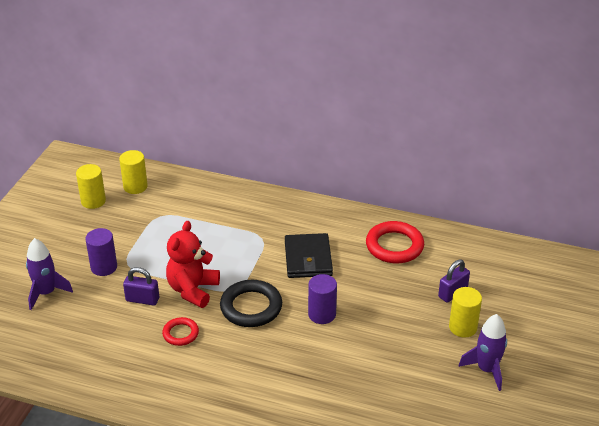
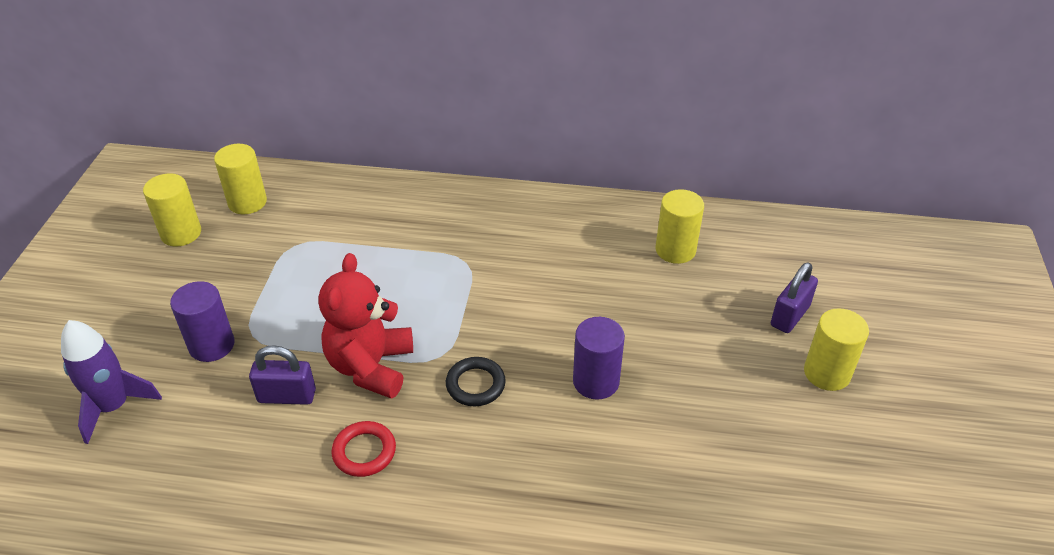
camera: 10 degrees left, 5 degrees up
(251, 307) = (475, 384): black ring -> black ring, size x0.57
(308, 258) = (548, 287): black wallet -> none
(394, 246) = (675, 250): red ring -> yellow cylinder
(486, 370) = (893, 444): purple rocket -> none

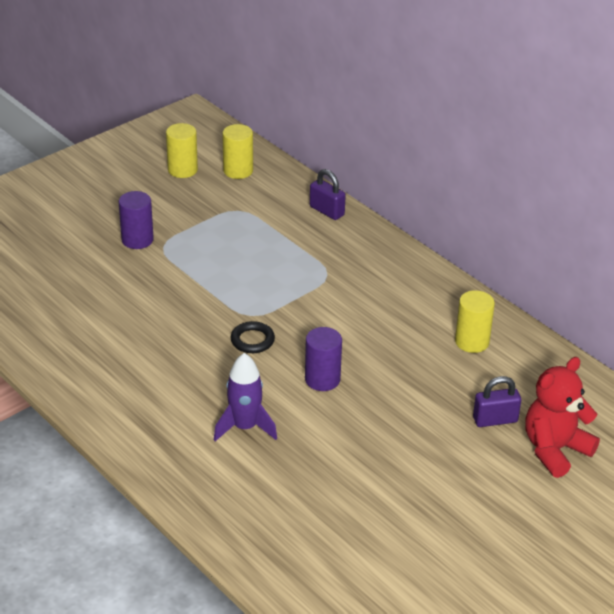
camera: 40 degrees right, 5 degrees down
(114, 407) = (61, 243): purple rocket -> purple rocket (245, 427)
(287, 396) = (148, 287): purple padlock -> purple padlock (326, 211)
(364, 452) = (157, 336): red ring -> none
(371, 366) = (207, 298): red teddy bear -> red teddy bear (555, 450)
(827, 373) = (472, 461): yellow cylinder -> none

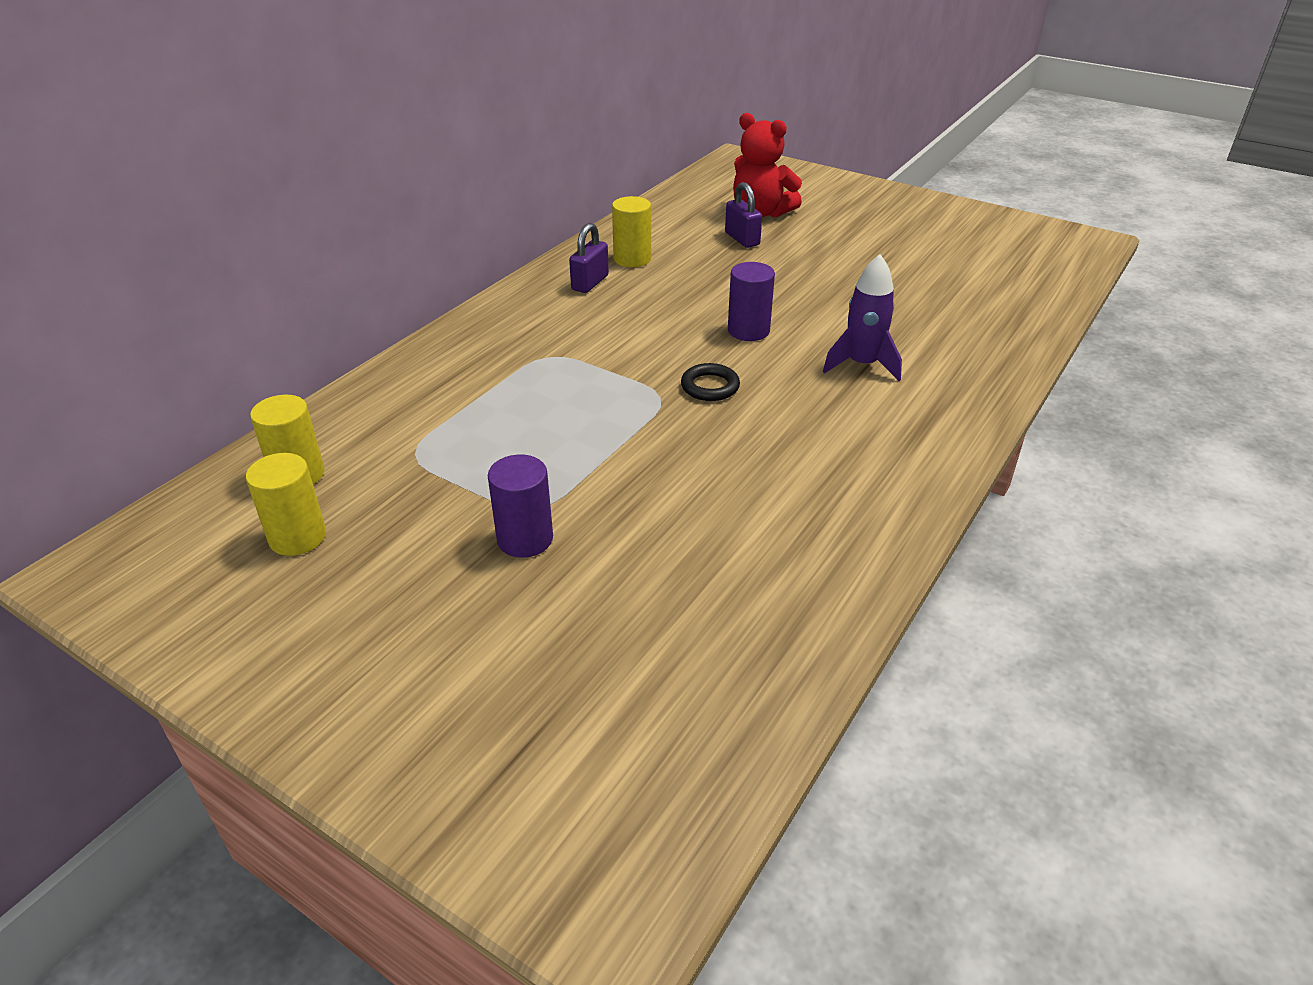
camera: 105 degrees left, 0 degrees up
(326, 211) = (403, 377): purple padlock -> purple padlock (590, 283)

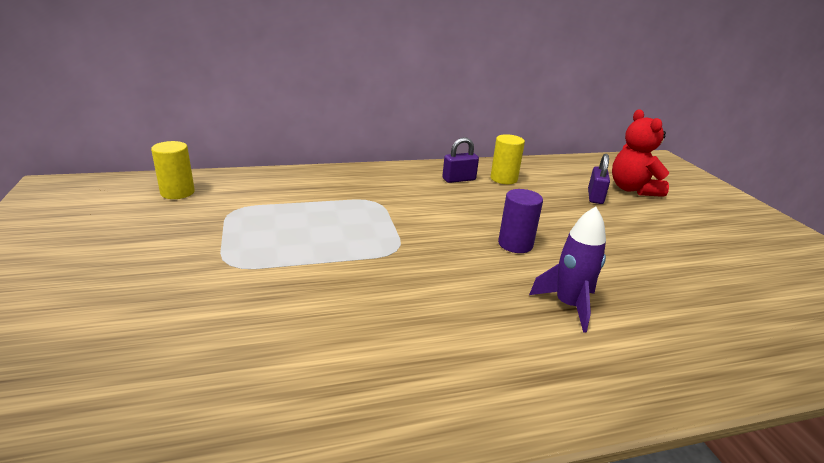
camera: 40 degrees right, 10 degrees down
(297, 537) = (125, 216): yellow cylinder -> none
(525, 539) = (195, 277): purple cylinder -> none
(710, 386) = (435, 260): black ring -> none

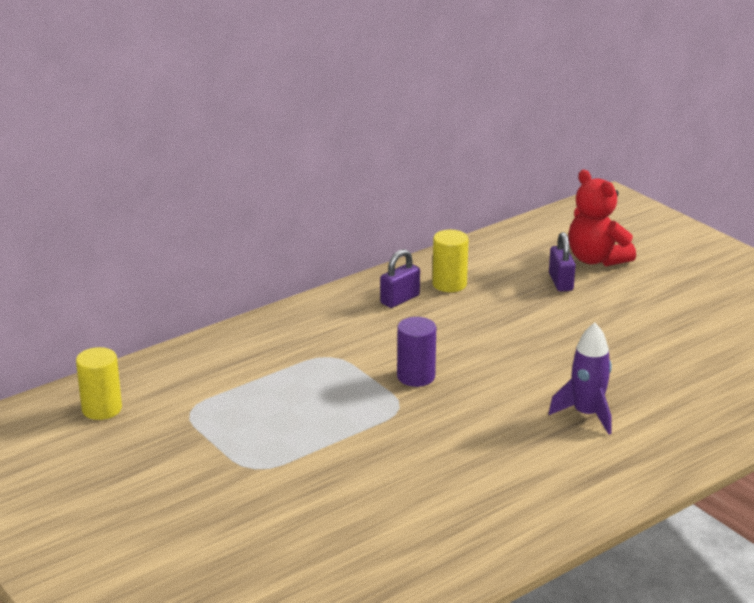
camera: 20 degrees left, 0 degrees up
(515, 244) = (509, 366): purple cylinder -> purple cylinder (416, 376)

